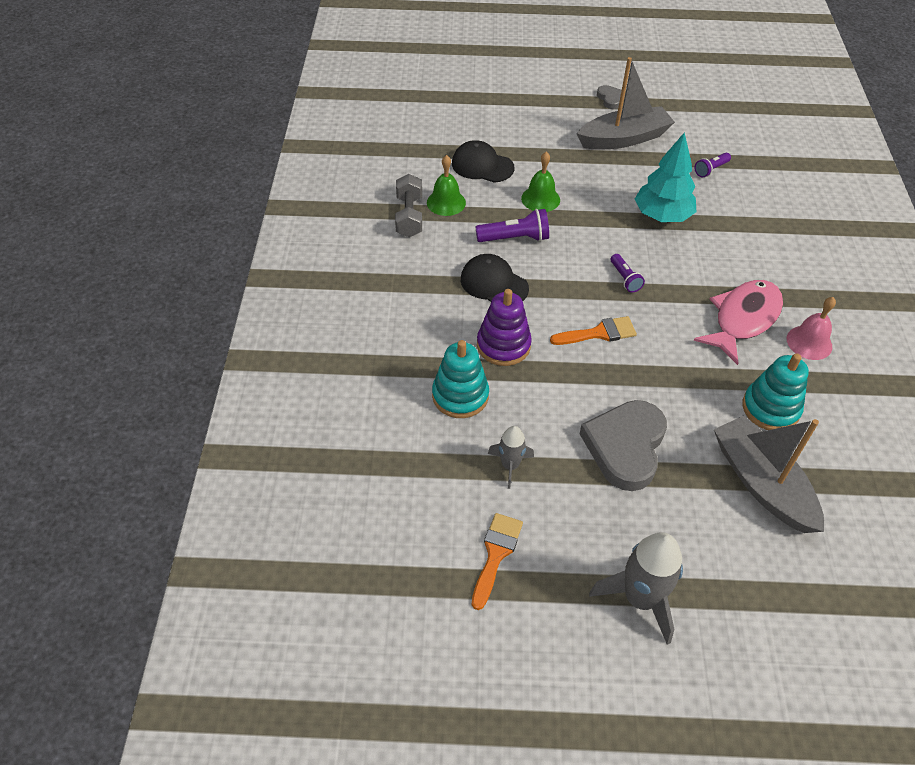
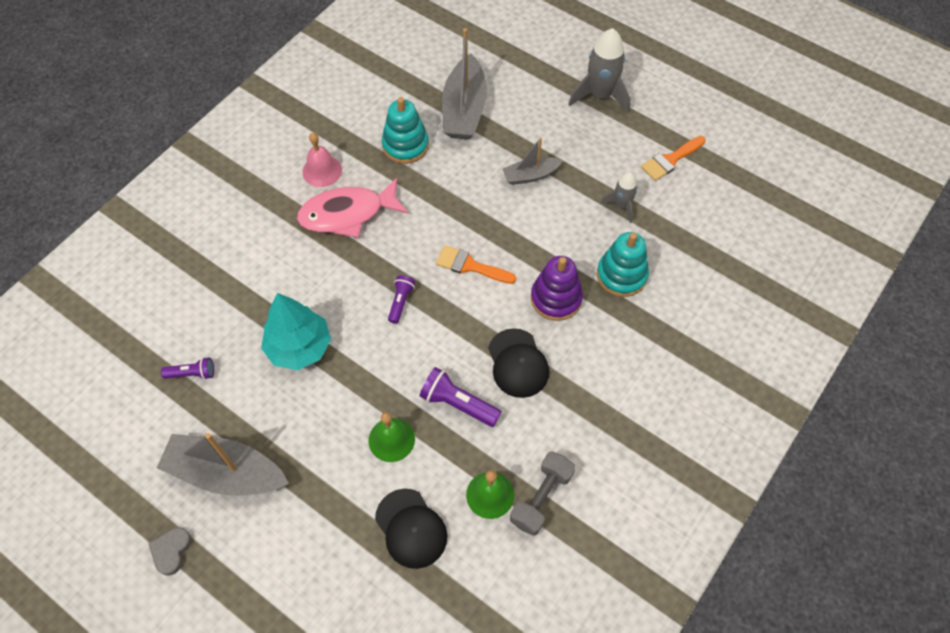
camera: 145 degrees left, 10 degrees up
(625, 447) = (530, 175): grey heart -> grey boat

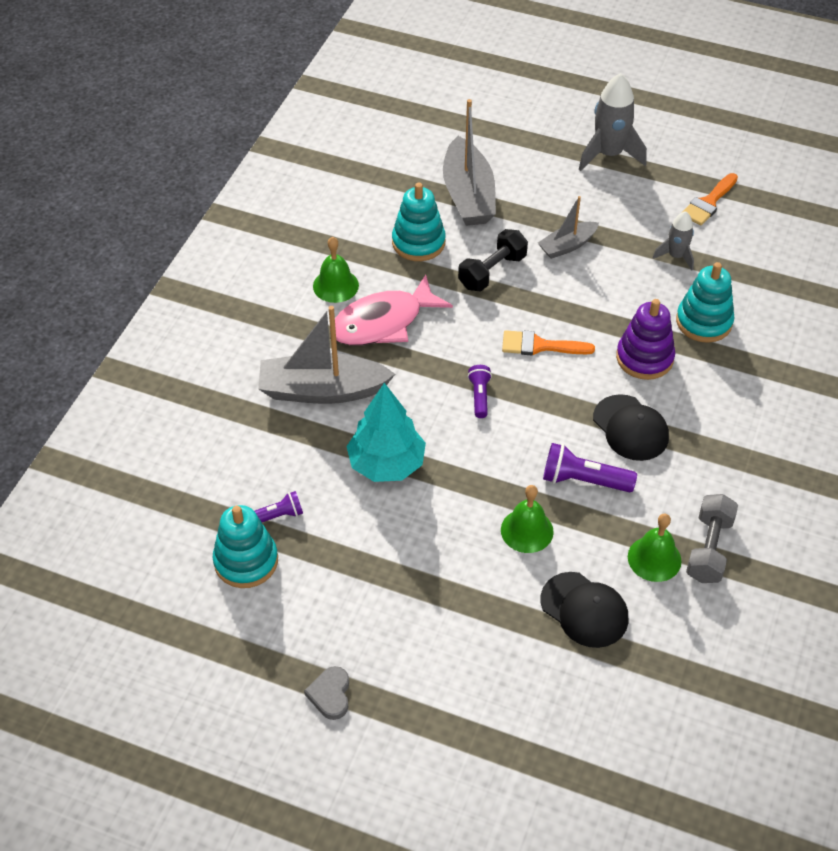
camera: 15 degrees left, 10 degrees down
(152, 409) = (246, 561): none -> turquoise stacking toy
(226, 473) = (359, 604): grey boat -> grey boat (322, 390)
(322, 171) = (335, 285): pink bell -> green bell
(457, 186) = (492, 271): none -> black dumbbell

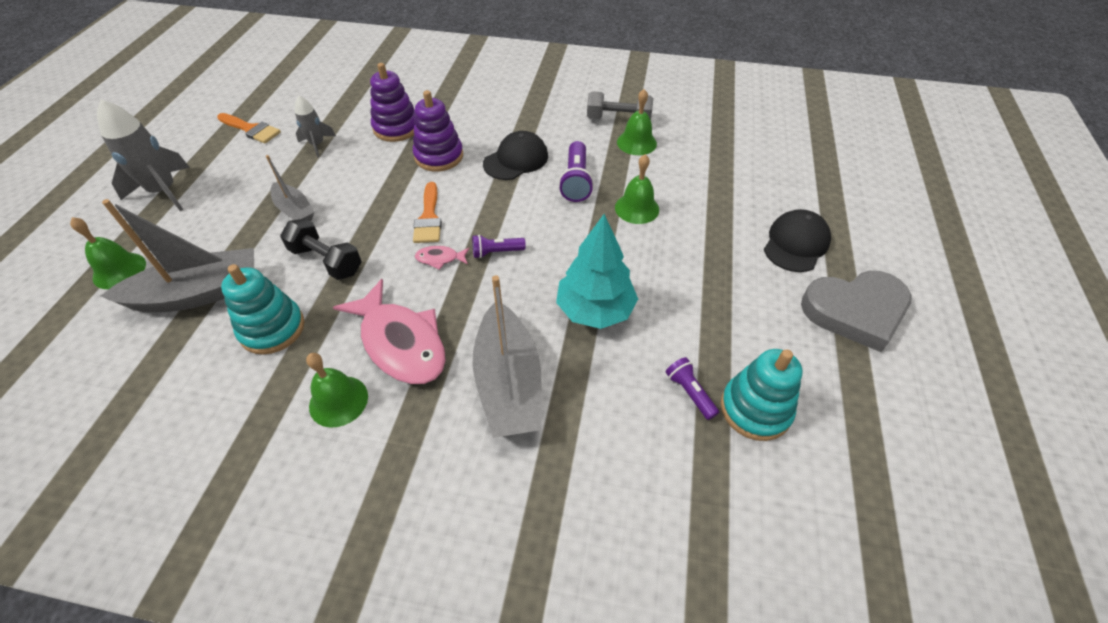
camera: 100 degrees left, 0 degrees up
(330, 694) = (855, 311): grey heart -> grey heart, size x2.14
(479, 352) = (440, 258): none -> pink fish
(506, 145) = (119, 270): none -> green bell
(584, 610) = (696, 173): black cap -> black cap (796, 244)
(704, 322) = (396, 128): turquoise stacking toy -> purple stacking toy

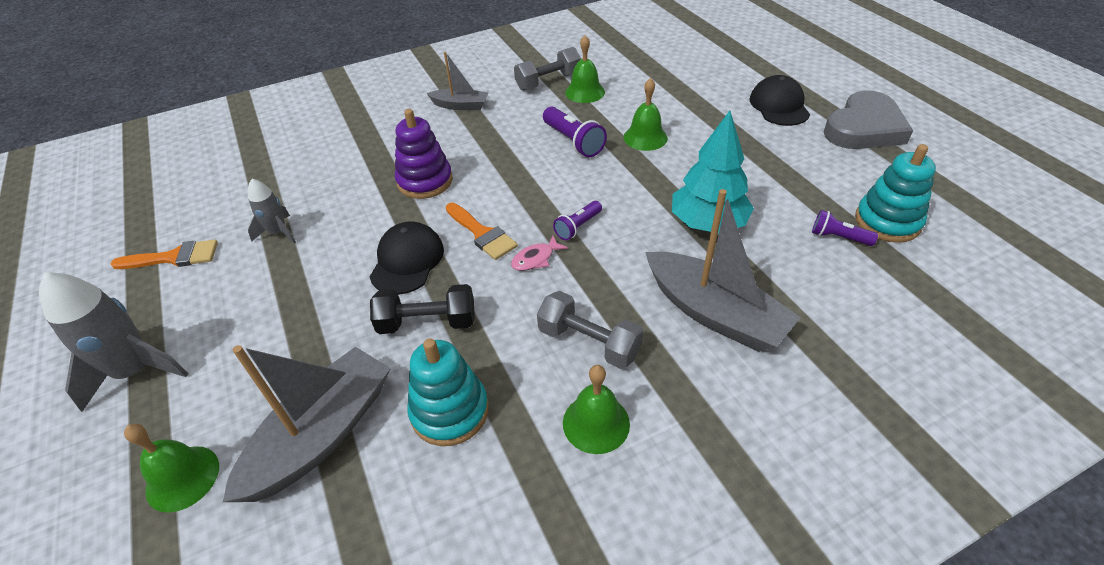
camera: 35 degrees left, 5 degrees down
(294, 210) = (332, 301): grey boat -> grey boat (460, 105)
(396, 128) = (349, 179): purple stacking toy -> none
(401, 343) = (589, 342): pink fish -> grey dumbbell
(516, 160) = (501, 150): black cap -> black cap (407, 261)

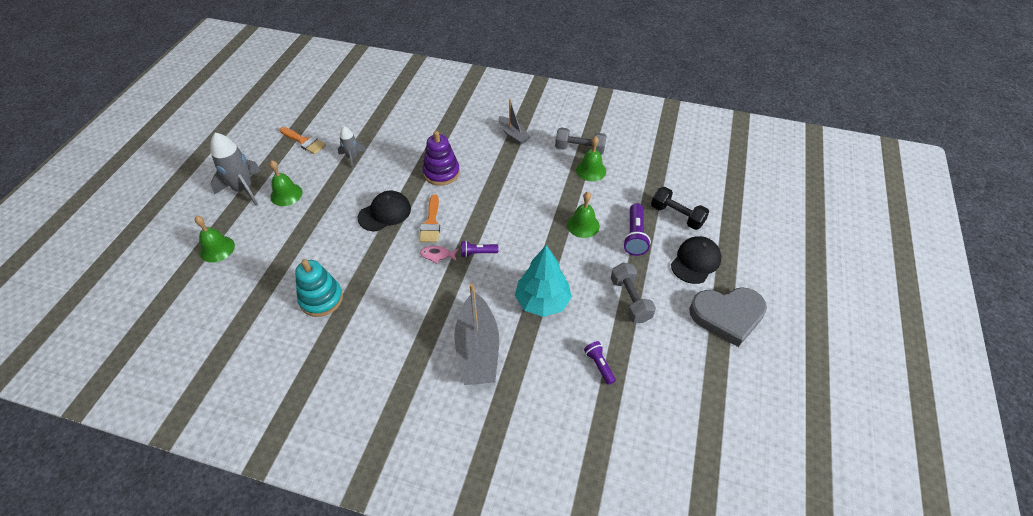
camera: 40 degrees right, 5 degrees up
(321, 435) = (271, 270): grey boat -> none
(427, 323) = (358, 251): black dumbbell -> black dumbbell (677, 216)
(573, 141) = (541, 200): purple flashlight -> purple flashlight (635, 236)
(589, 342) = (407, 315): grey dumbbell -> grey dumbbell (630, 300)
(596, 423) = (365, 352): green bell -> green bell (286, 194)
(887, 221) = (642, 380): turquoise stacking toy -> none

